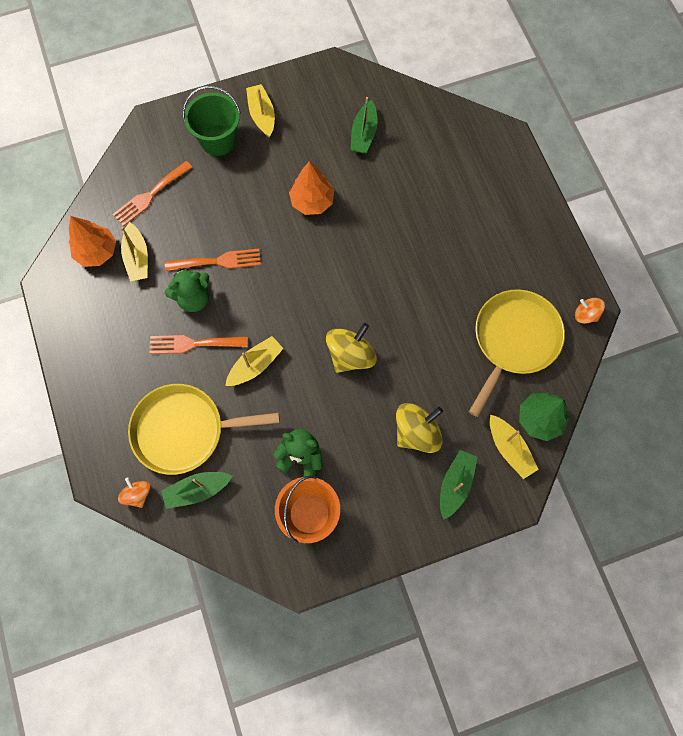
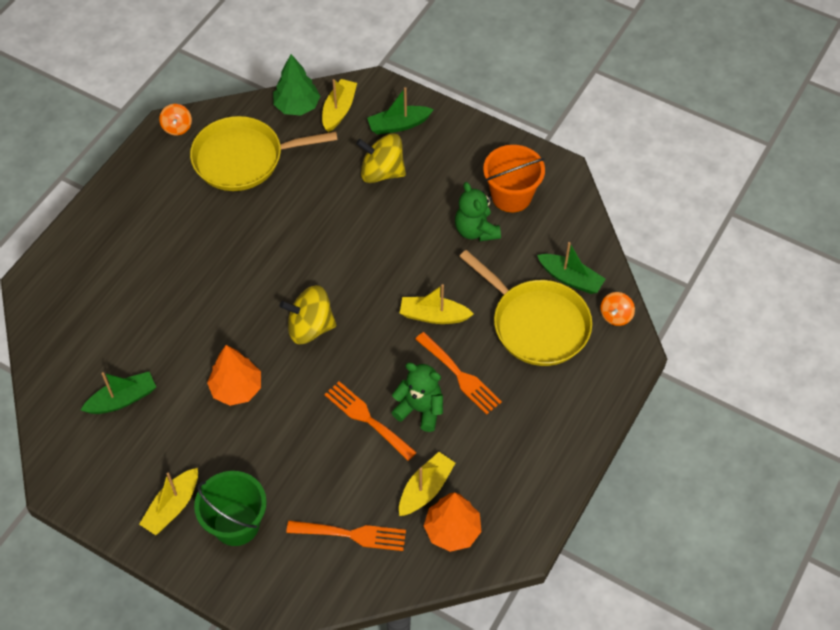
camera: 130 degrees left, 15 degrees down
(350, 355) = (360, 256): yellow spinning top -> yellow spinning top (310, 327)

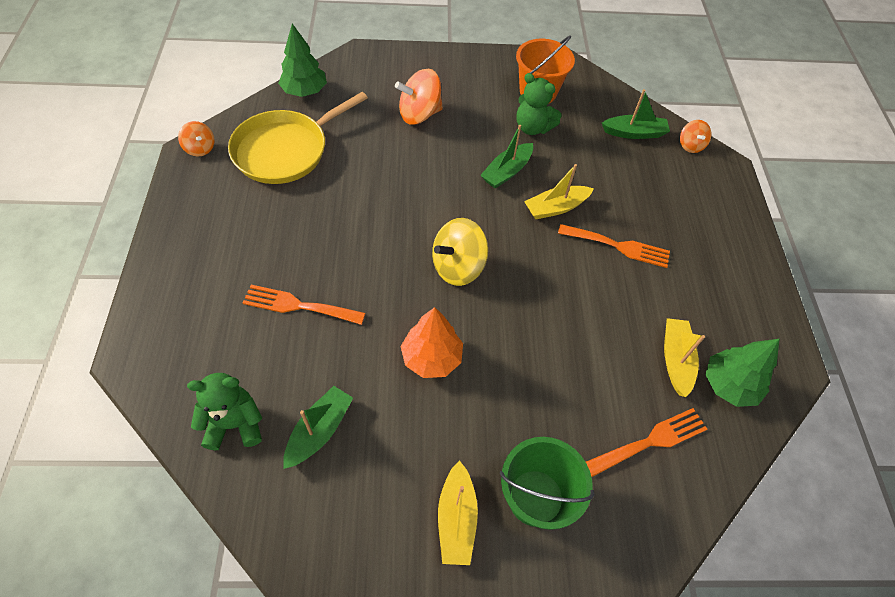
camera: 35 degrees left, 0 degrees up
(339, 110) = (345, 81): yellow boat -> none
(367, 418) = (573, 323): orange fork -> orange fork (298, 305)
(382, 172) = (419, 114): yellow spinning top -> orange spinning top
(398, 125) = (405, 74): green boat -> green boat (507, 172)
(420, 409) = (611, 291): green teddy bear -> green teddy bear (235, 424)
(452, 530) = (729, 385): orange tree -> green tree
(537, 324) = (640, 177): yellow pan -> none

